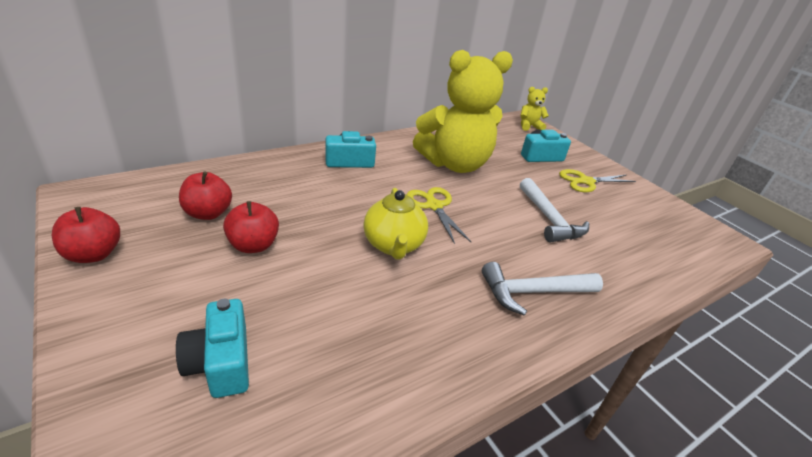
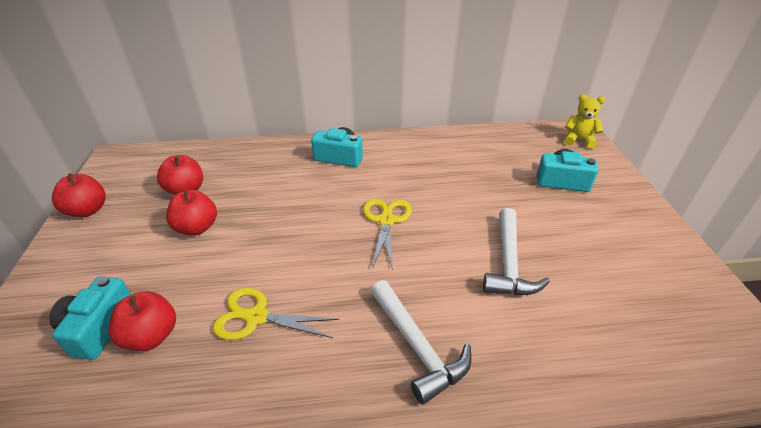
camera: 30 degrees right, 5 degrees up
(291, 352) = (151, 336): none -> red apple
(393, 245) = (313, 255): yellow teapot -> none
(454, 164) = (446, 176): yellow teddy bear -> none
(533, 292) = (417, 346): white hammer -> white hammer turned 135 degrees counterclockwise
(586, 181) = (600, 224): yellow scissors -> yellow scissors (257, 317)

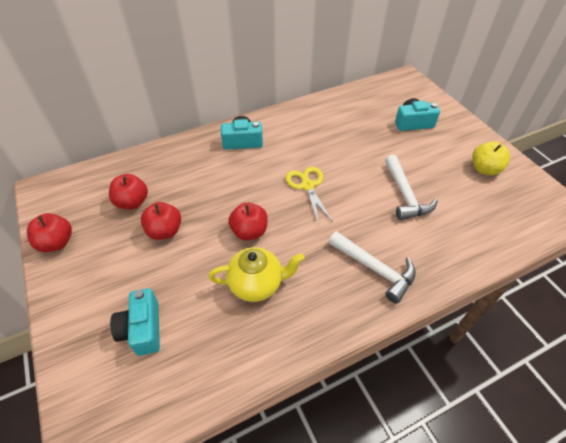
camera: 20 degrees left, 10 degrees up
(151, 336) = (188, 321): red apple -> red apple (249, 231)
(257, 317) = (257, 284): yellow scissors -> yellow teapot
(578, 140) = (410, 86): yellow teddy bear -> none
(644, 260) = (484, 169): none -> yellow apple

